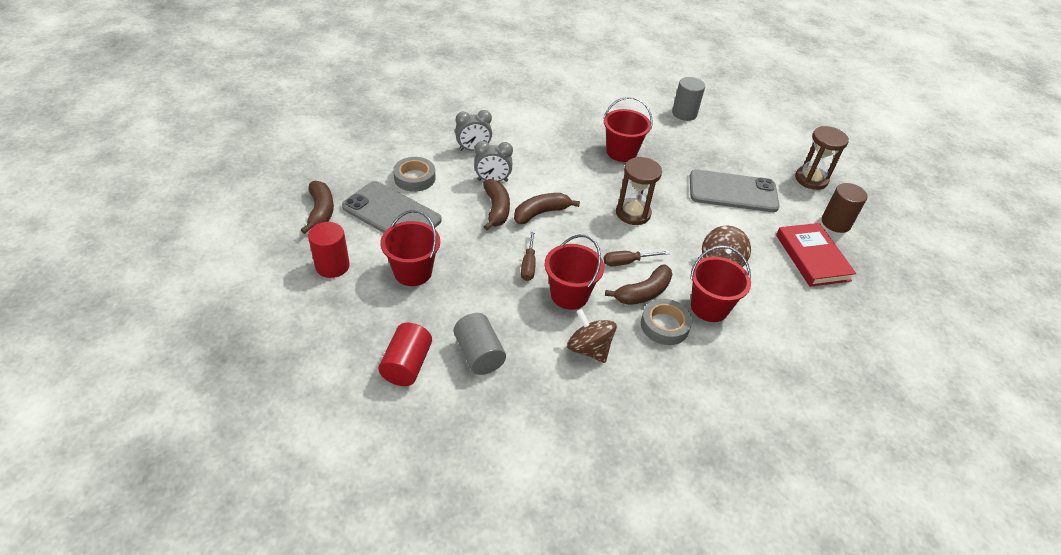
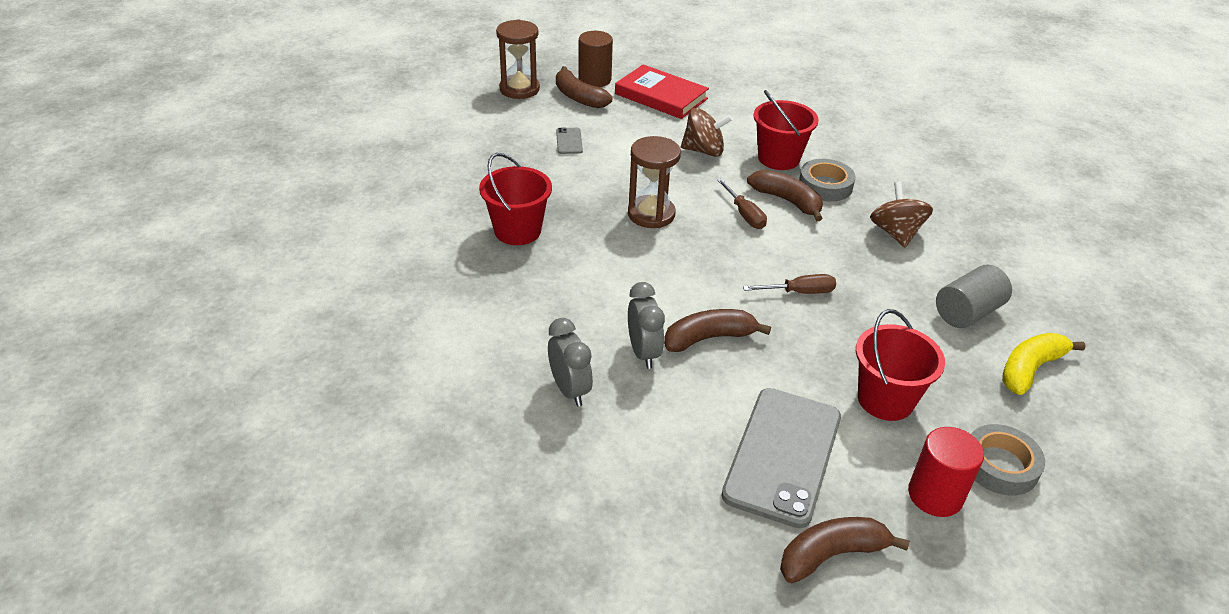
camera: 100 degrees left, 5 degrees down
(407, 365) = (1030, 369): red cylinder -> yellow banana
(414, 178) = (681, 449): grey tape -> grey tape (1000, 465)
(541, 213) = (693, 293): brown banana -> brown banana (579, 97)
(569, 295) = (828, 254): red bucket -> none
(589, 349) = (895, 233): brown spinning top -> brown spinning top turned 135 degrees clockwise
(684, 113) = (396, 178): grey cylinder -> none
(733, 192) = (569, 141): grey phone -> grey phone, size x0.41
(812, 257) = (661, 96): red book -> red book turned 60 degrees clockwise

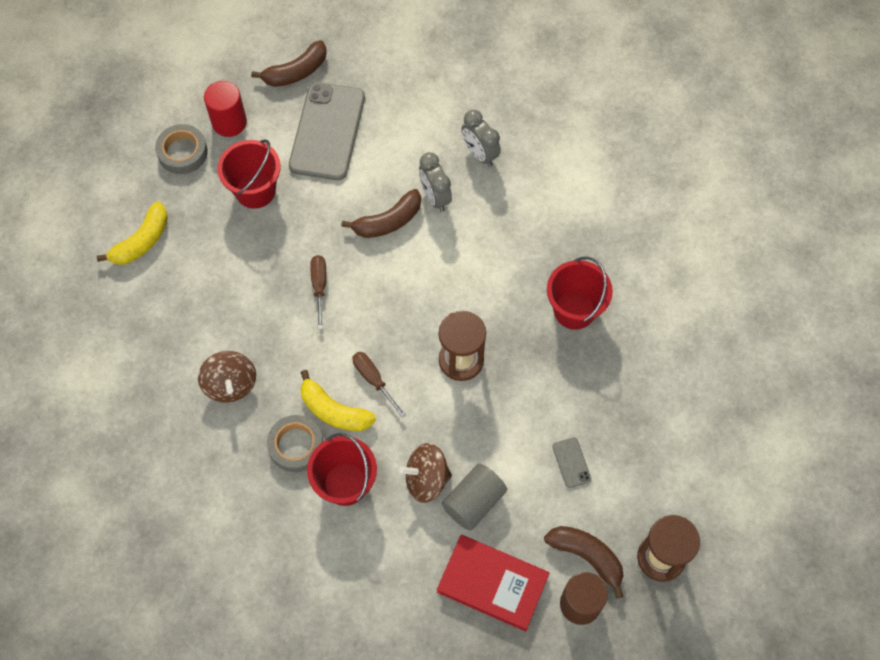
camera: 170 degrees right, 25 degrees up
(787, 201) = (334, 411): brown banana -> yellow banana
(799, 292) = (319, 286): brown screwdriver -> brown screwdriver turned 105 degrees clockwise
(967, 312) = (180, 293): grey cylinder -> grey cylinder (474, 502)

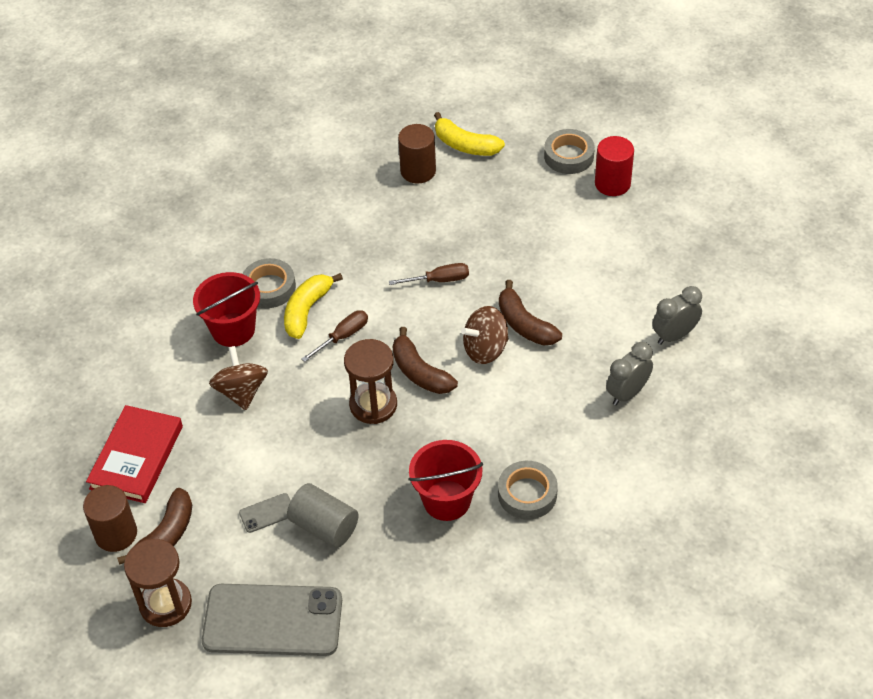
camera: 85 degrees right, 15 degrees down
(167, 289) = (418, 171): none -> brown cylinder
(230, 384) = (326, 231): brown spinning top -> brown spinning top (485, 349)
(255, 190) = (538, 215): red bucket -> none
(296, 72) = (688, 225): brown banana -> brown banana (420, 372)
(327, 131) = (622, 260): grey phone -> grey phone (273, 620)
(435, 197) = (563, 360): grey clock -> grey clock (674, 335)
(474, 502) = (220, 433): grey cylinder -> grey cylinder (324, 526)
(575, 246) = (527, 494): none -> grey tape

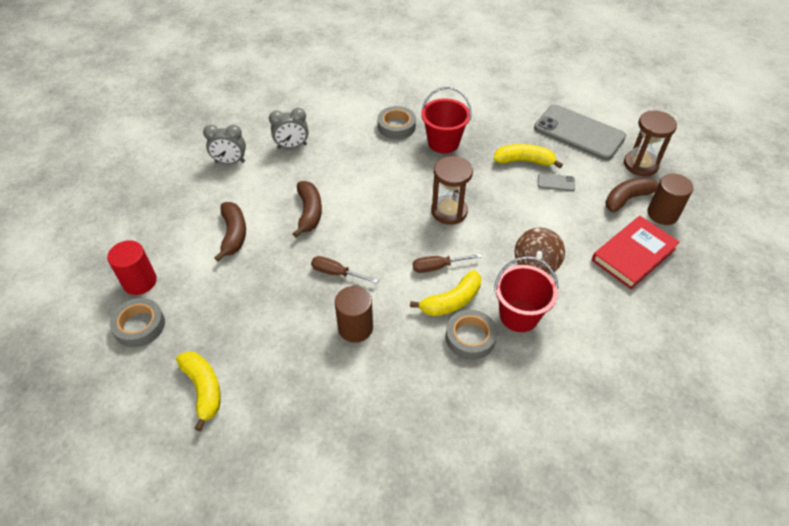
camera: 150 degrees left, 0 degrees up
(324, 526) = (524, 161): grey cylinder -> yellow banana
(418, 171) = (266, 385): brown cylinder -> brown cylinder (355, 328)
(420, 372) = (403, 216): brown banana -> brown banana (233, 234)
(485, 349) = (349, 210): brown spinning top -> none

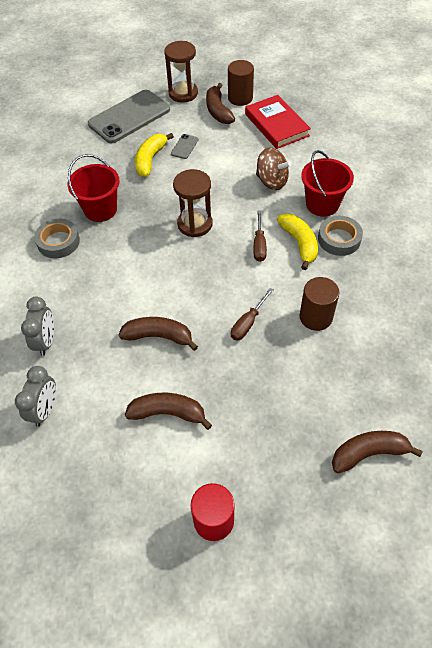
camera: 75 degrees left, 5 degrees up
(139, 325) = (278, 519): grey tape -> none
(203, 389) = (368, 453): yellow banana -> brown banana

